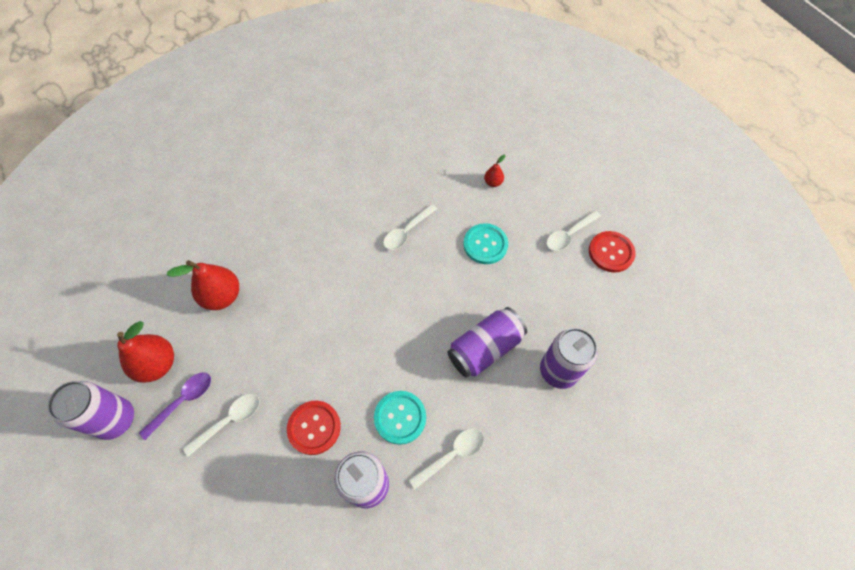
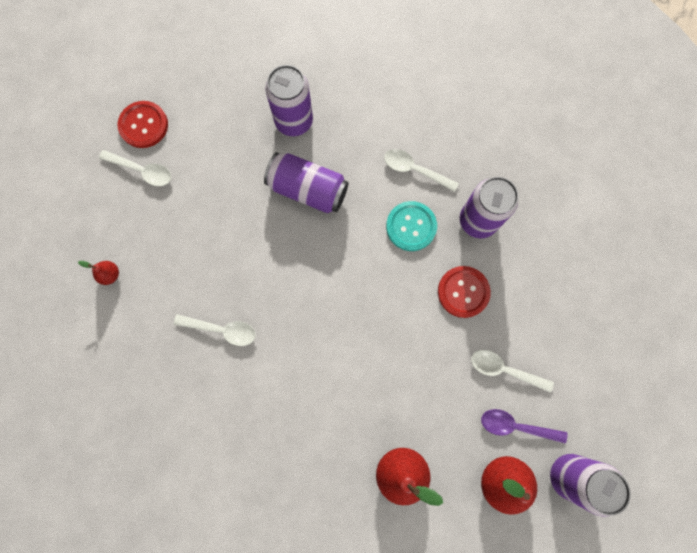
camera: 120 degrees left, 15 degrees up
(485, 244) = (196, 243): turquoise button -> none

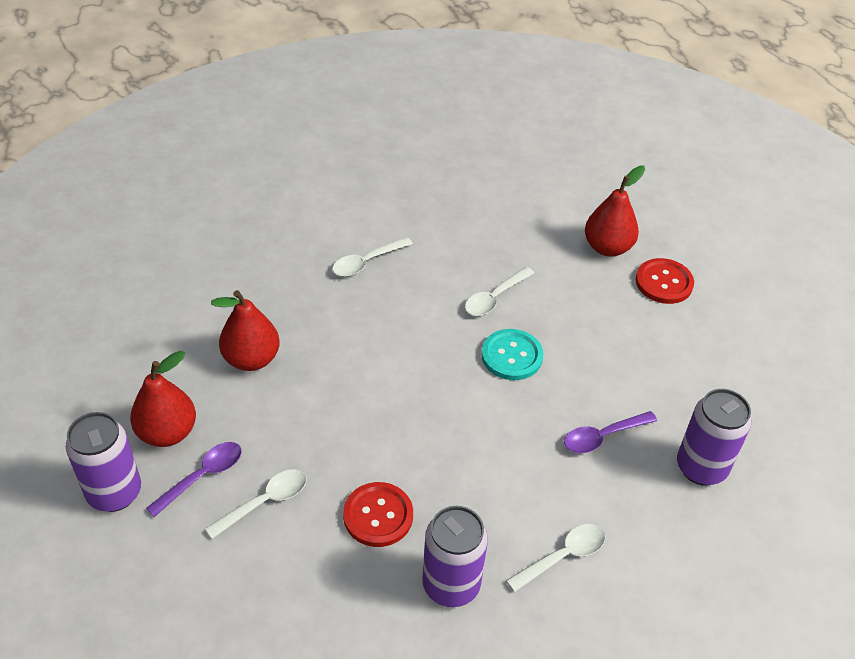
camera: 120 degrees right, 30 degrees down
(110, 274) = (607, 247): red pear -> red pear, size x2.02
(142, 170) = (710, 313): white spoon -> white spoon (366, 262)
(144, 125) = (767, 335): red button -> red button (664, 282)
(308, 190) = (602, 437): purple can -> purple spoon
(411, 226) = (492, 510): turquoise button -> turquoise button (511, 356)

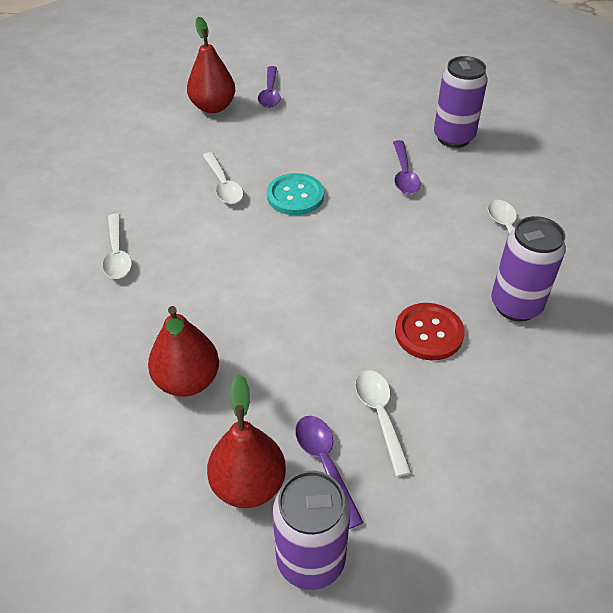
camera: 65 degrees left, 0 degrees up
(664, 282) = (270, 93): red button -> purple spoon

